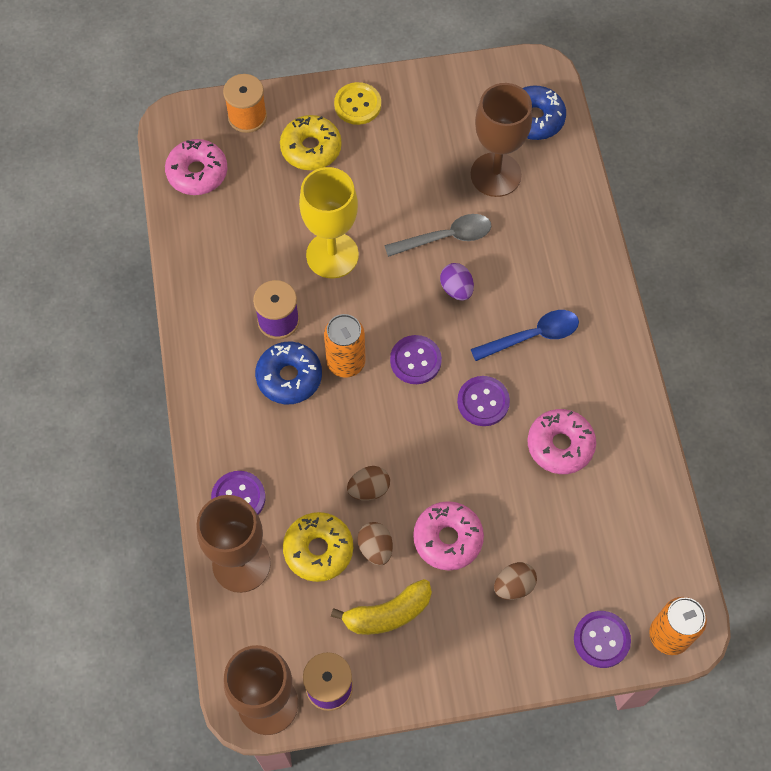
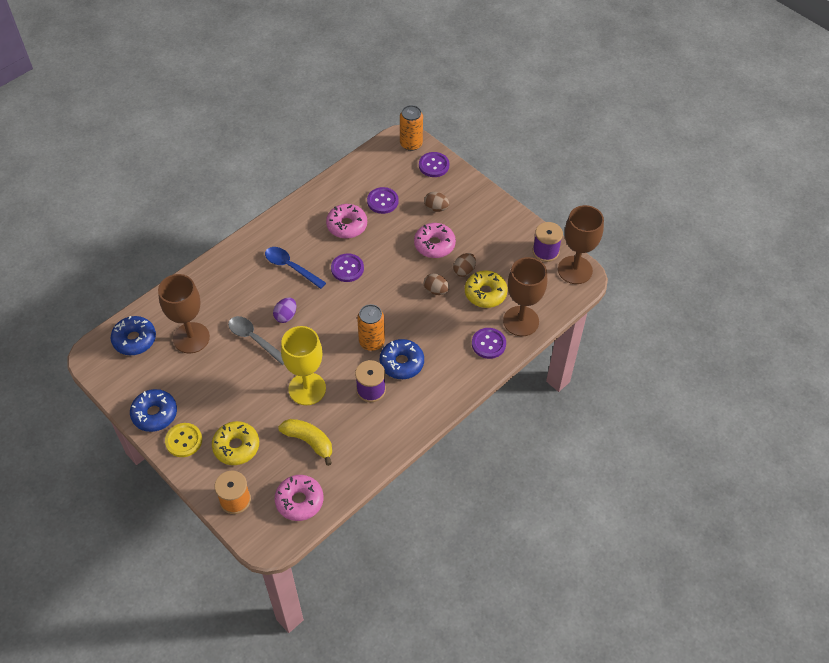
camera: 125 degrees left, 10 degrees down
(388, 613) = (492, 248): yellow banana -> yellow banana (309, 441)
(413, 94) = (155, 414): none -> blue donut
(415, 360) = (346, 310): purple button -> purple button (382, 201)

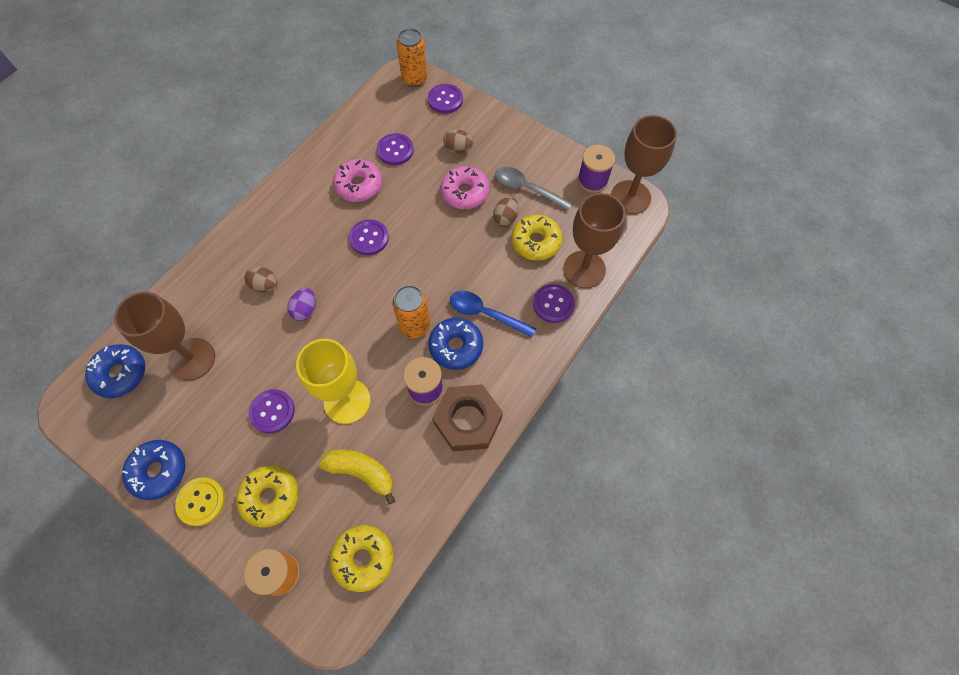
camera: 10 degrees left, 10 degrees up
(247, 386) = (272, 411): none -> purple button
(254, 339) = (271, 347): grey spoon -> grey spoon (527, 189)
(291, 267) = (301, 247): blue spoon -> blue spoon (485, 314)
(299, 501) = (363, 558): pink donut -> yellow donut
(399, 419) = (468, 420): none -> brown nut
(436, 290) = (478, 248): brown egg -> brown egg (265, 285)

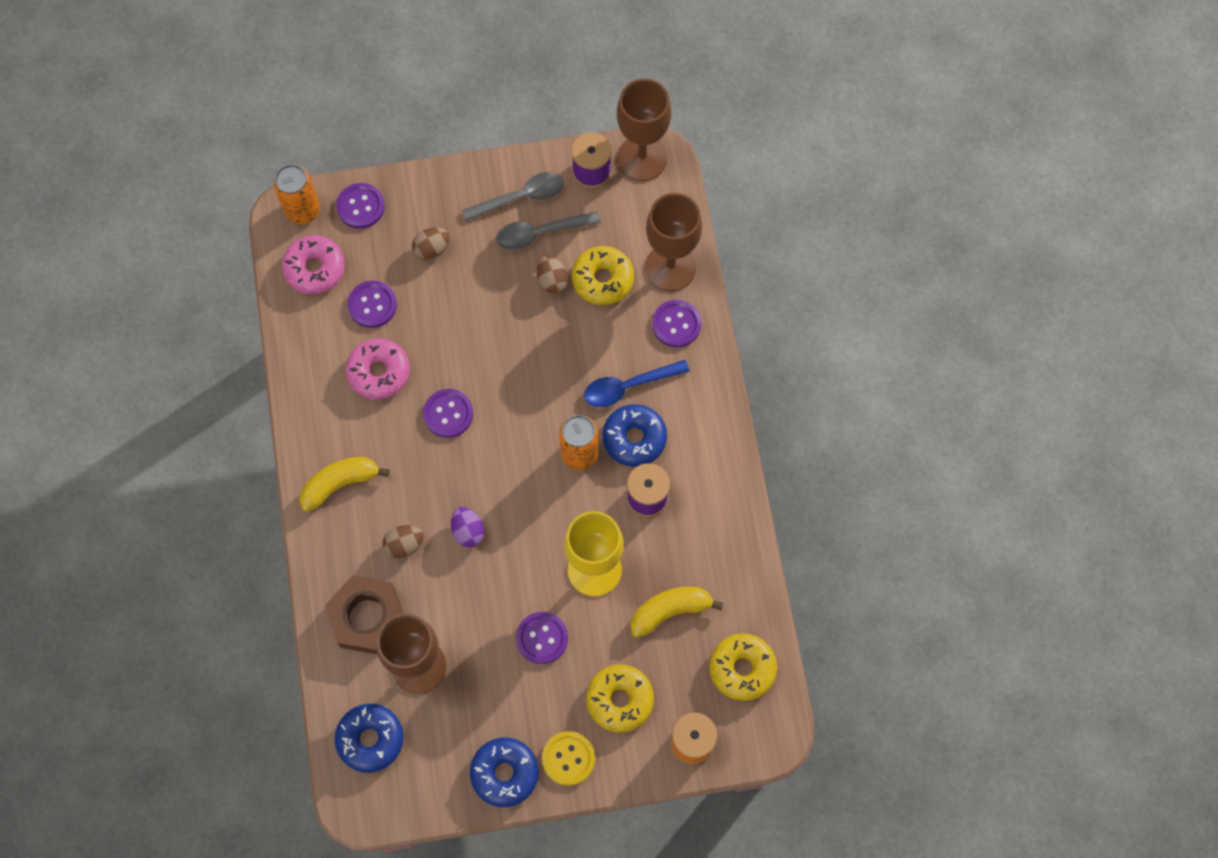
camera: 45 degrees left, 5 degrees up
(272, 223) = (340, 484): none -> yellow banana
(465, 193) = (487, 289): pink donut -> pink donut (315, 269)
(468, 420) = (709, 489): brown nut -> brown nut (367, 617)
(536, 162) = (521, 197): none -> grey spoon

